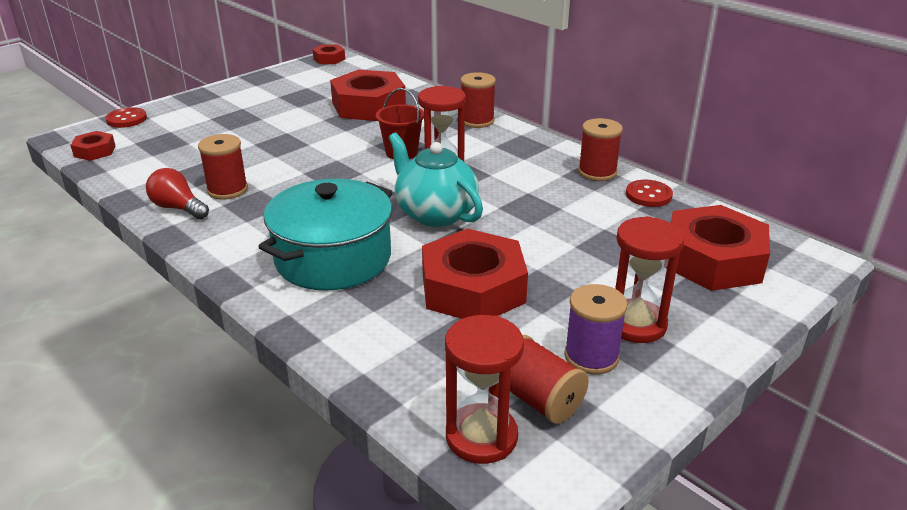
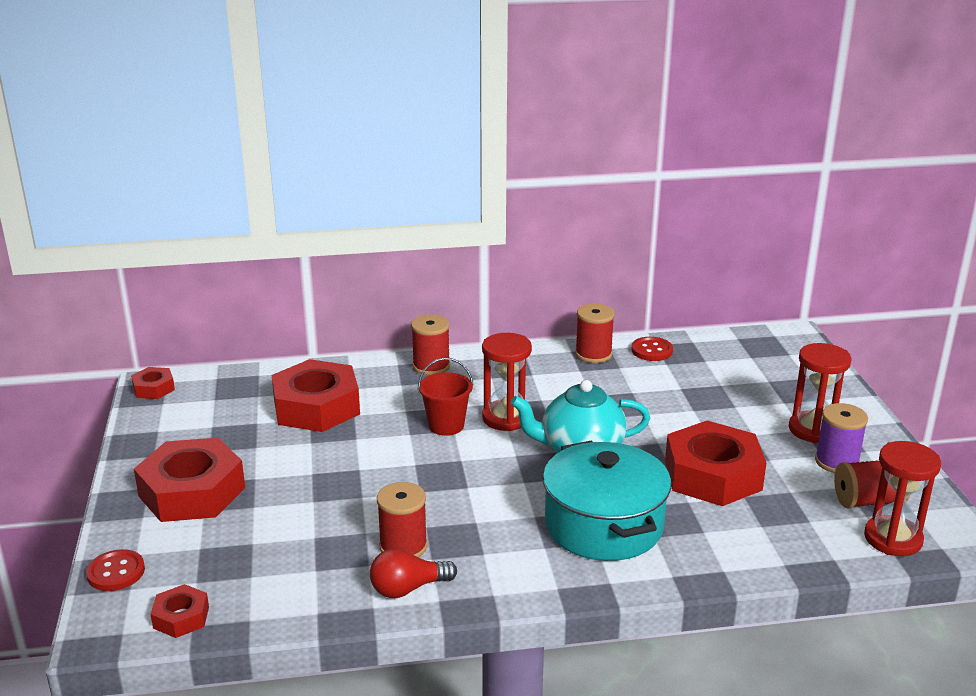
camera: 55 degrees left, 5 degrees down
(713, 260) = (762, 368): red nut -> red nut (192, 492)

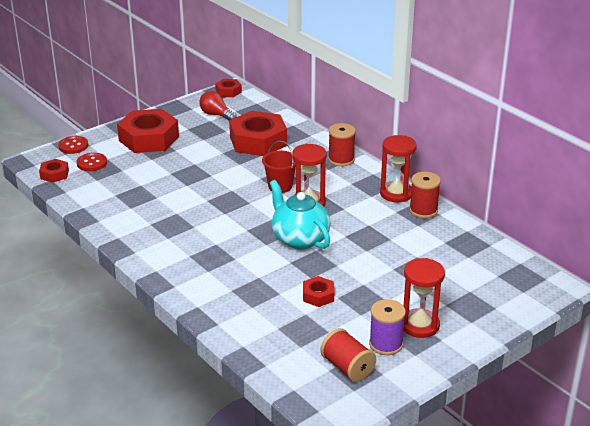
camera: 60 degrees right, 5 degrees up
(403, 547) = (153, 212): red spool -> none
(408, 589) = (120, 225): red light bulb -> red light bulb (216, 115)
(603, 525) = (227, 269): turquoise pot -> none
(652, 350) = (456, 231): red button -> red button (92, 163)
(713, 475) = (318, 295): red nut -> red nut, size x0.48
(893, 539) = (310, 386): red hourglass -> red hourglass (396, 193)

